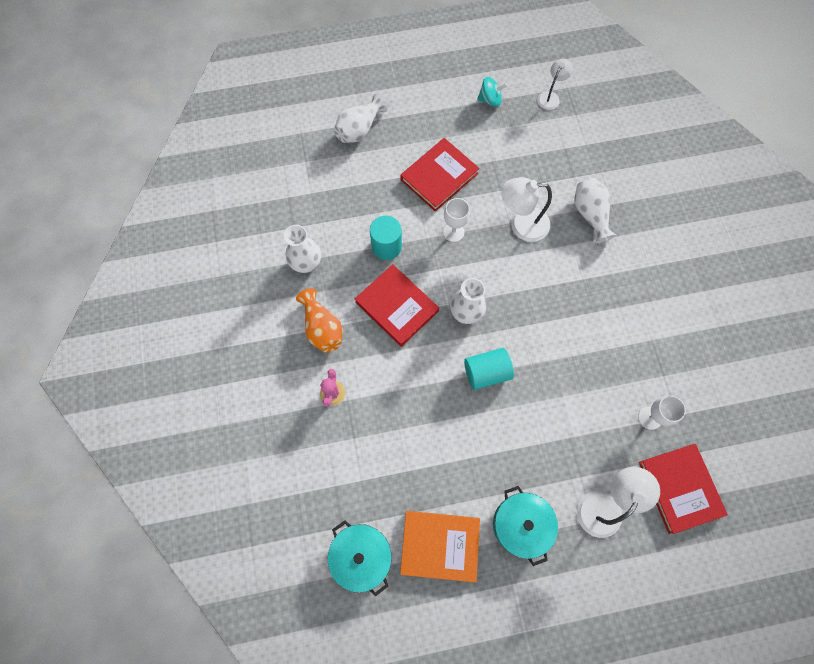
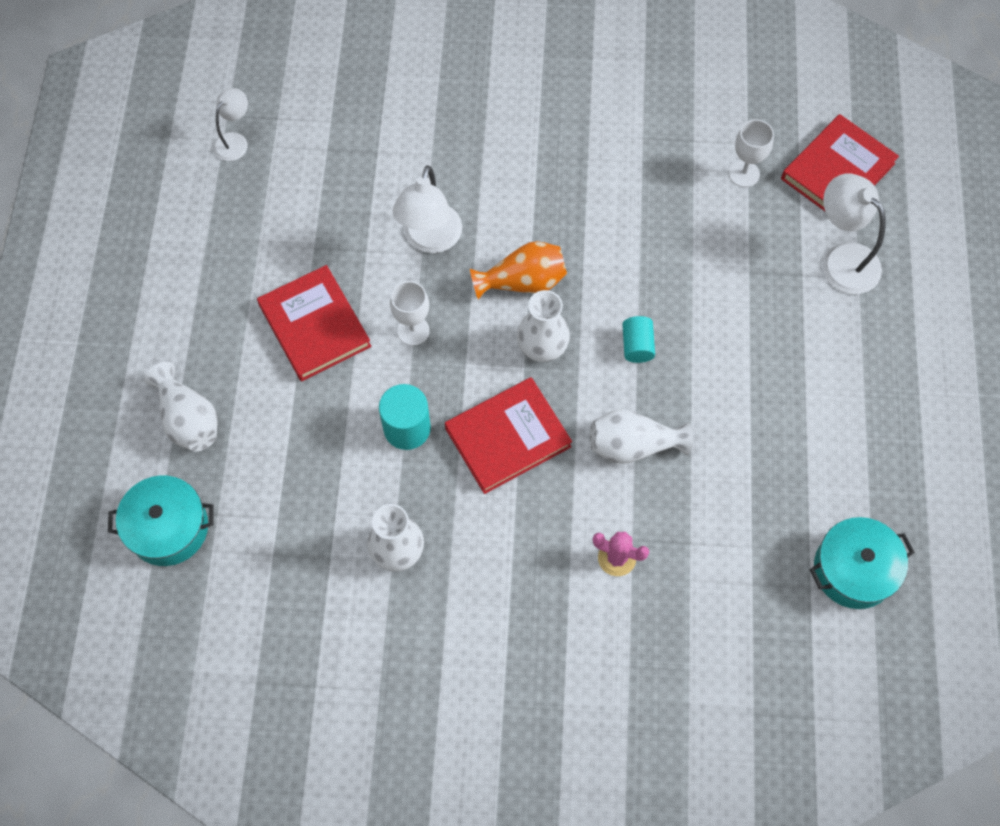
camera: 75 degrees left, 5 degrees down
(322, 328) = (512, 550): orange vase -> orange vase (523, 282)
(440, 545) = (857, 466): orange book -> none
(486, 372) = (637, 346): turquoise cylinder -> turquoise cylinder, size x0.66
(490, 100) = (208, 221): turquoise spinning top -> none
(521, 525) = (848, 361): turquoise pot -> turquoise pot (168, 528)
(550, 97) = (235, 141): white lamp -> white lamp turned 75 degrees clockwise
(590, 214) = (442, 150): white vase -> white vase (633, 445)
(679, 488) = (837, 171): red book -> red book turned 45 degrees counterclockwise

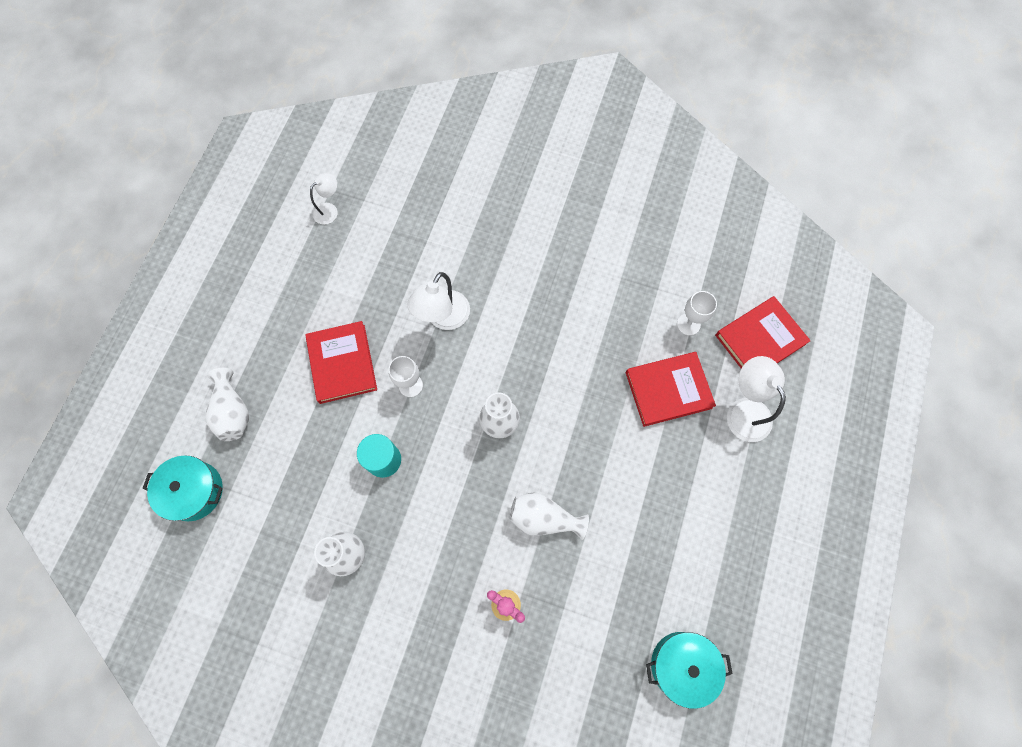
camera: 15 degrees right, 5 degrees up
(508, 437) = (454, 487): red book -> red book (668, 390)
(523, 282) = (501, 368): orange vase -> none
(637, 346) = (570, 439): turquoise cylinder -> none

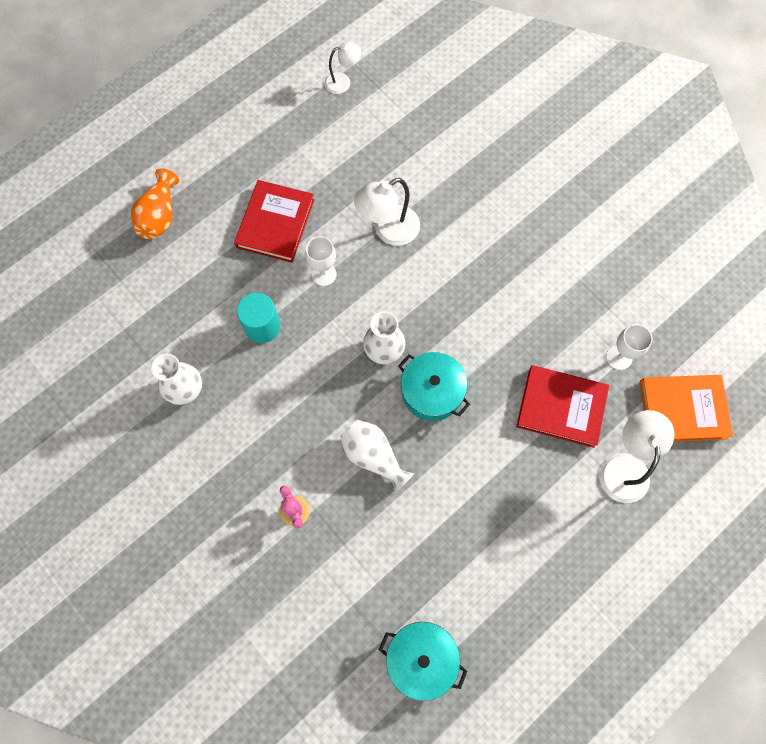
camera: 30 degrees right, 0 degrees up
(193, 491) = (90, 265): turquoise pot -> turquoise pot (432, 392)
(233, 412) = (159, 216): white vase -> orange vase
(760, 339) = (683, 410): red book -> orange book

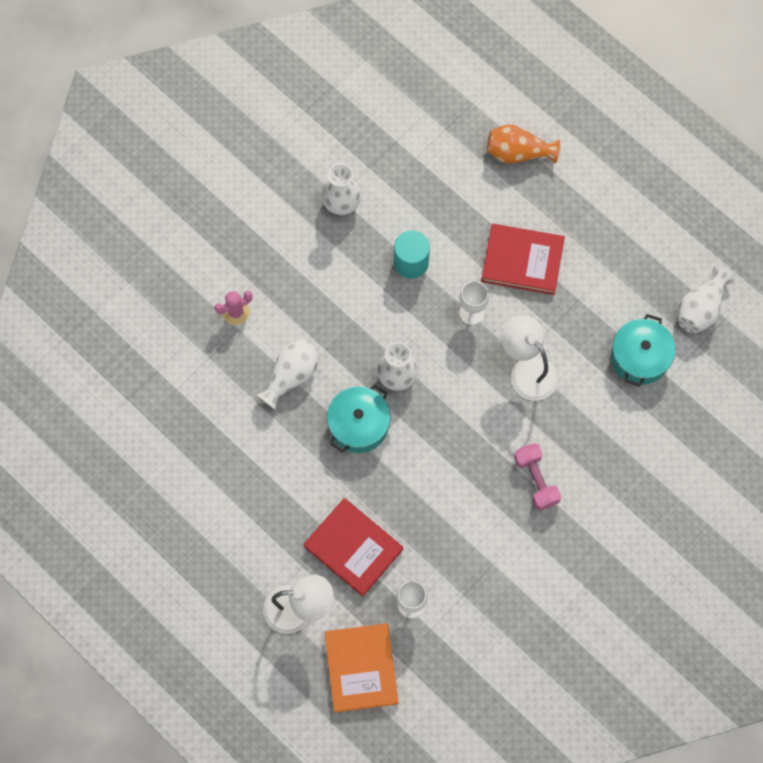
camera: 85 degrees right, 0 degrees up
(343, 82) = (700, 309): white lamp -> white vase
(421, 658) = (114, 431): turquoise pot -> turquoise pot (639, 357)
(498, 234) = (536, 480): none -> pink dumbbell
(561, 407) = (353, 548): red book -> red book turned 60 degrees counterclockwise

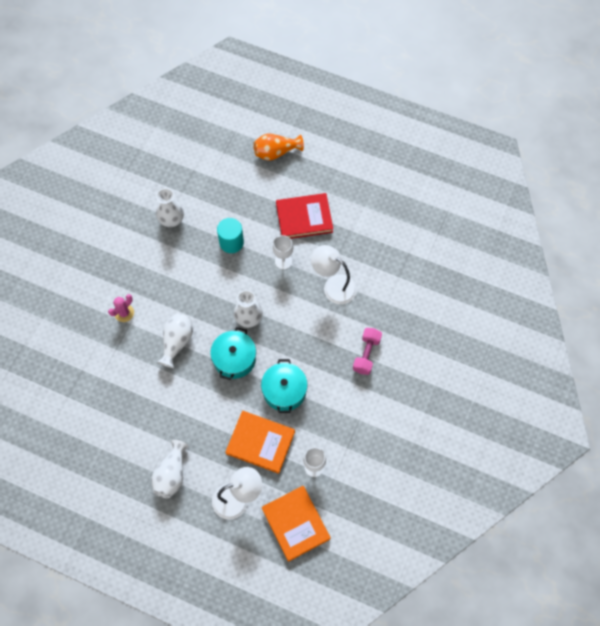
camera: 20 degrees left, 5 degrees down
(353, 548) = (260, 442): red book -> orange book
(536, 480) = (366, 354): pink dumbbell -> pink dumbbell turned 60 degrees clockwise
(639, 357) = (403, 253): turquoise pot -> turquoise pot (284, 391)
(700, 309) = (429, 210): white vase -> white vase (171, 474)

